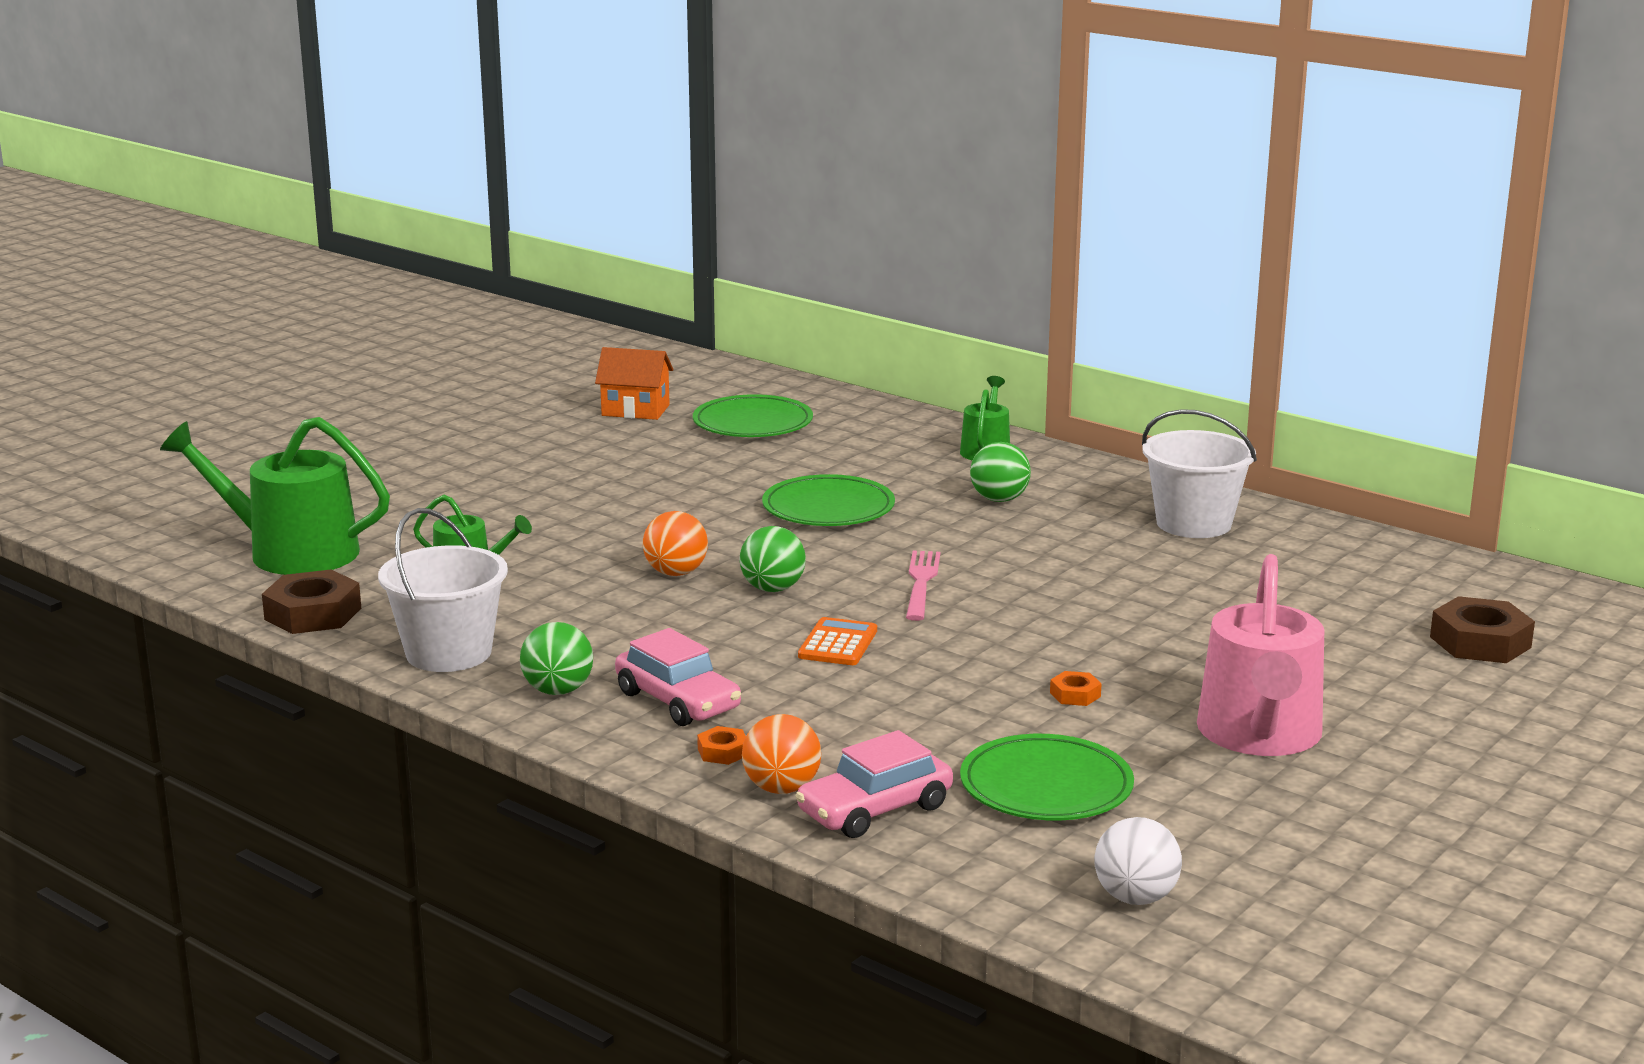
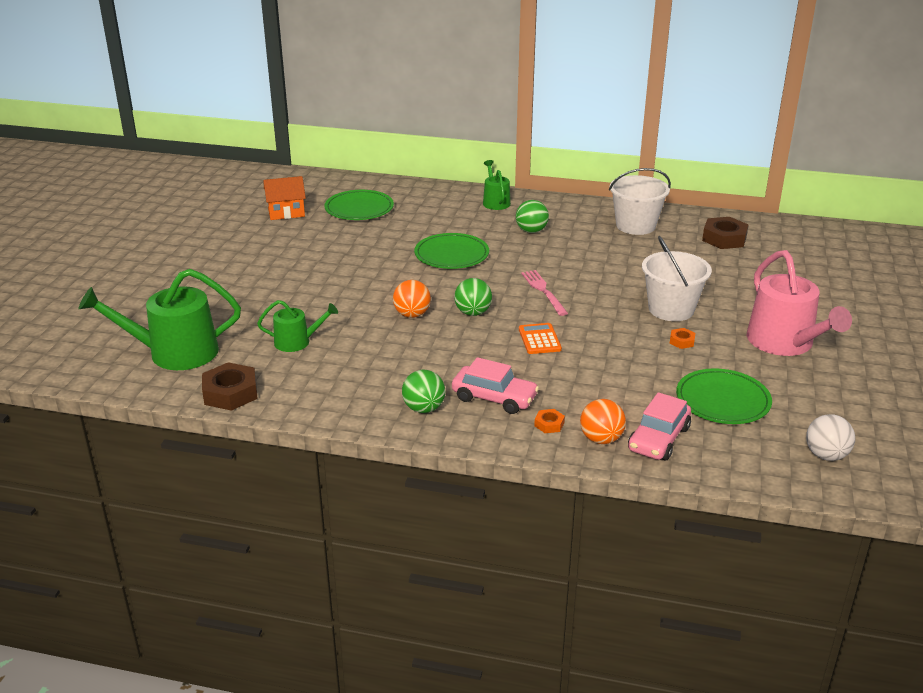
camera: 25 degrees left, 10 degrees up
(449, 653) = (338, 399): white bucket -> white bucket (671, 309)
(1480, 642) = (822, 265): brown nut -> brown nut (724, 238)

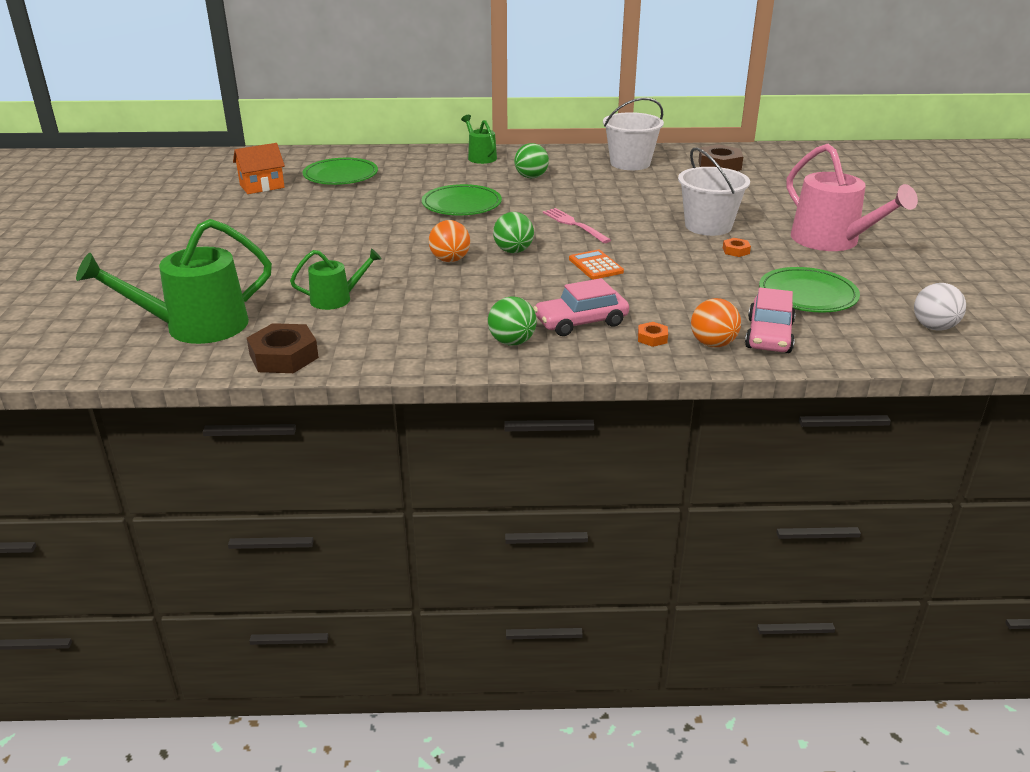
camera: 15 degrees left, 0 degrees up
(494, 398) = (581, 322): pink car -> pink car turned 150 degrees clockwise

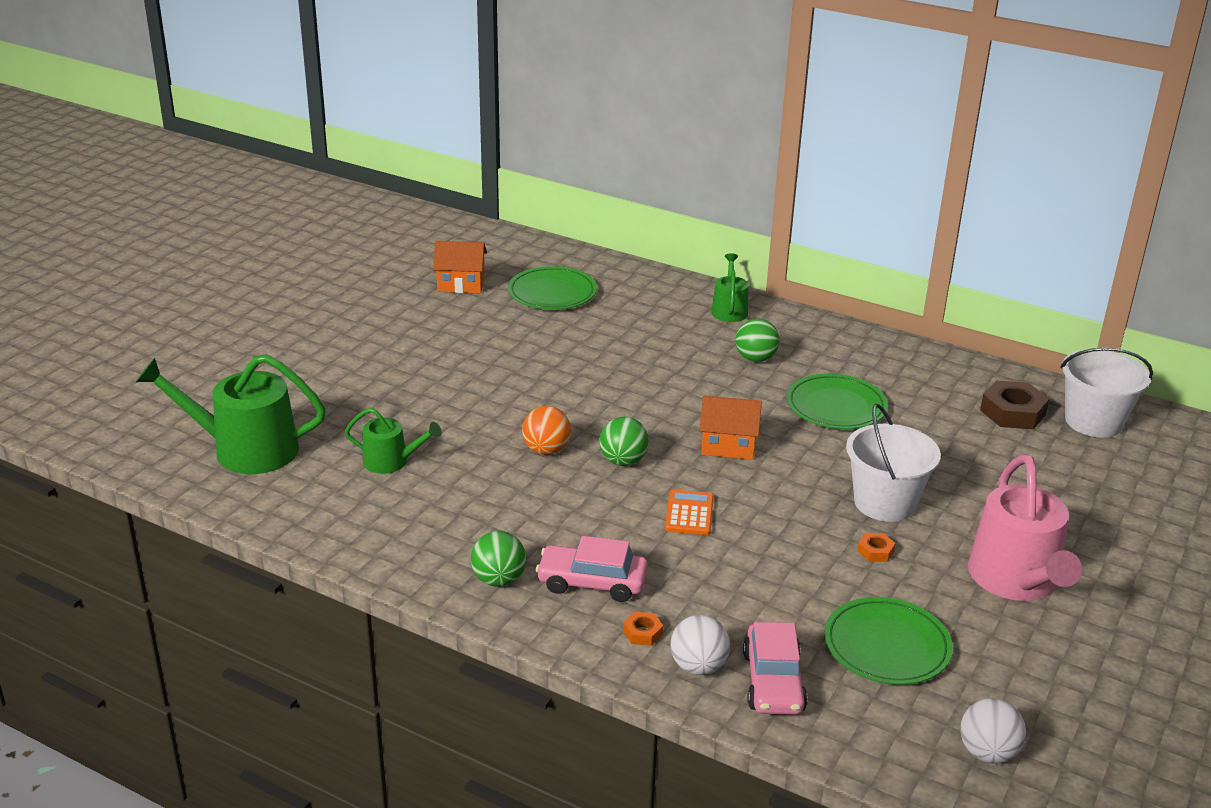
camera: 30 degrees right, 0 degrees up
(284, 356) = (283, 514): brown nut -> none
(461, 204) = (636, 376): green plate -> green plate (836, 406)
(573, 224) = (728, 446): pink fork -> orange house
(630, 163) = (899, 373): white bucket -> white bucket (1093, 421)
(713, 344) = (698, 666): orange ball -> white ball
(769, 335) = (773, 682): pink car -> pink car turned 45 degrees counterclockwise

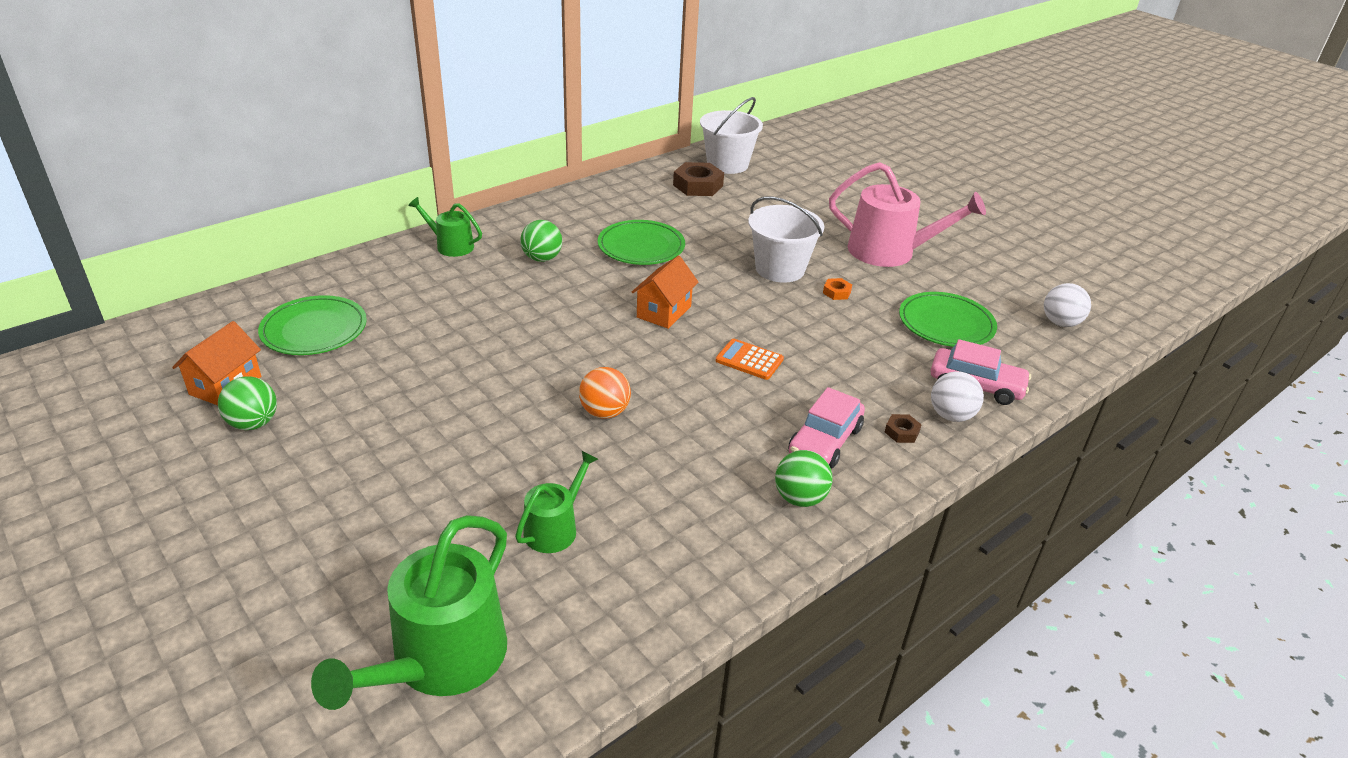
camera: 70 degrees left, 5 degrees up
(623, 461) = (651, 372): green ball -> green ball (253, 423)
(642, 633) = (902, 432): orange nut -> brown nut

